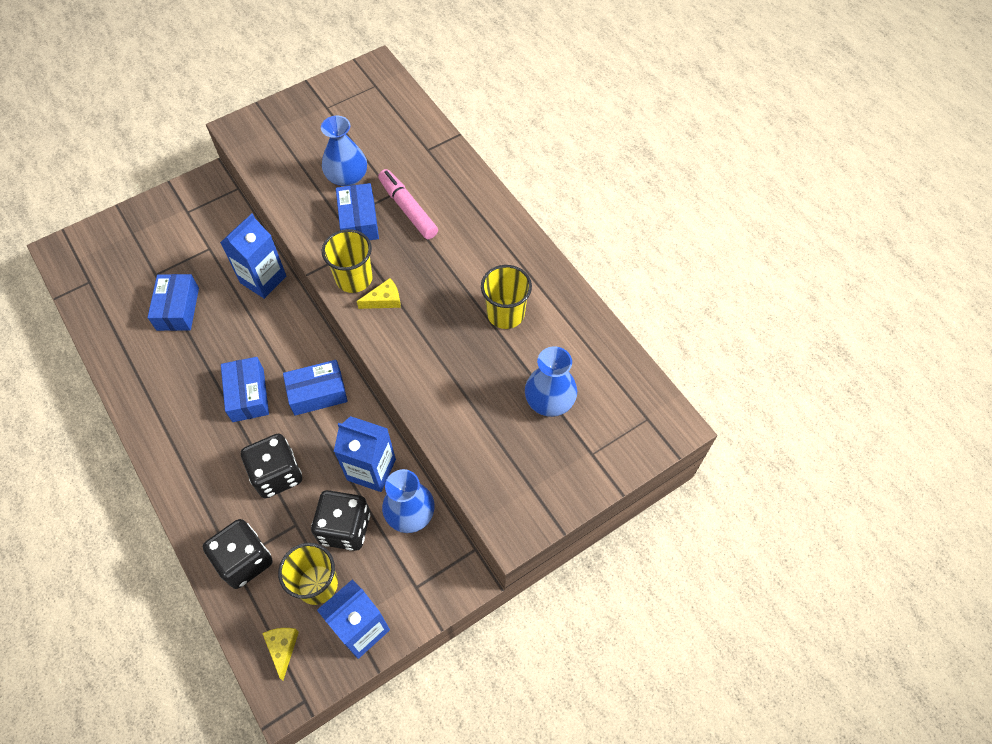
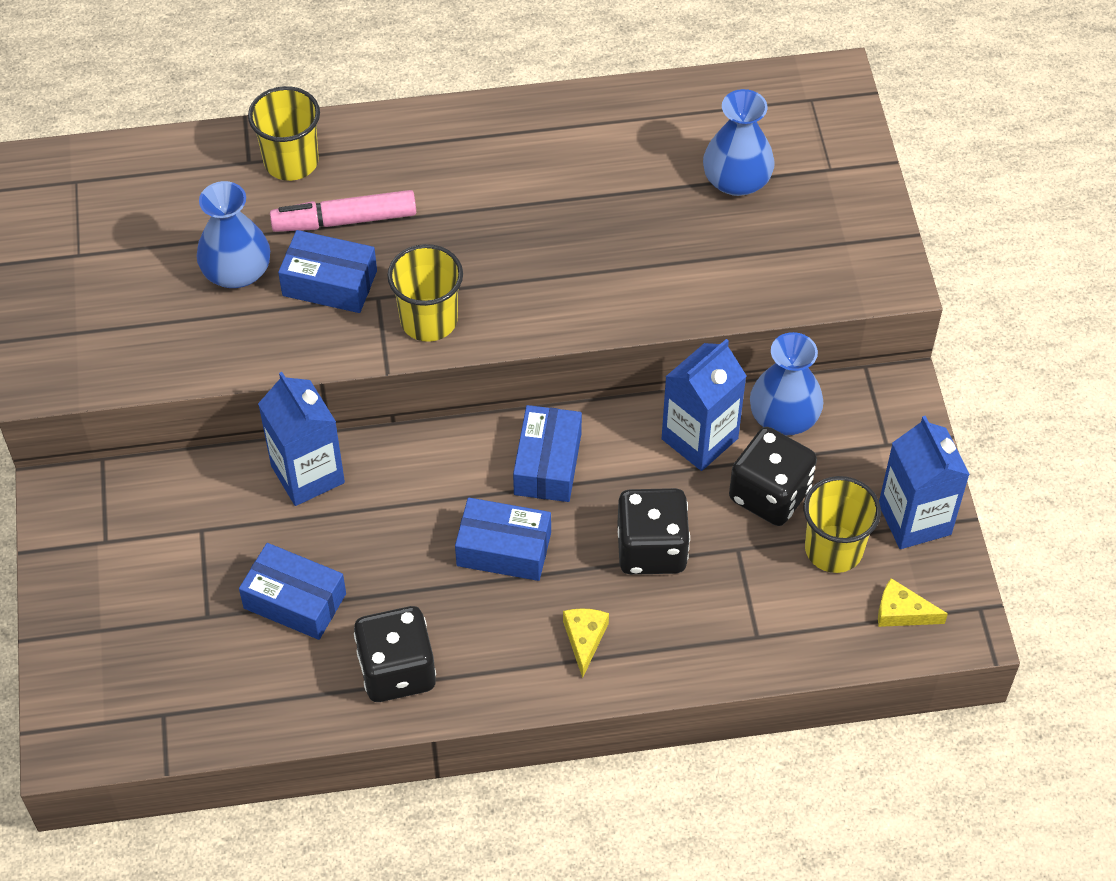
camera: 65 degrees left, 5 degrees down
(244, 560) = (761, 622): black dice -> black dice (397, 670)
(384, 300) = (486, 297): yellow cheese -> yellow cheese (584, 639)
(505, 313) = (585, 176): yellow cup -> yellow cup (291, 161)

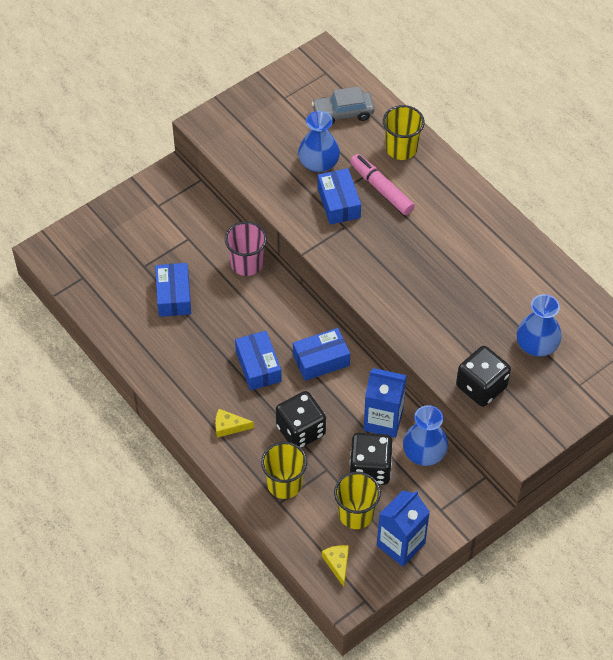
camera: 60 degrees right, 0 degrees up
(169, 197) = (343, 113): none -> grey car
(307, 474) = (247, 263): blue carton -> pink cup
(397, 670) = (162, 356): black dice -> black dice (481, 387)
(429, 320) = (345, 254): yellow cup -> yellow cup (284, 484)
(584, 639) = (229, 426): yellow cheese -> yellow cheese turned 150 degrees counterclockwise

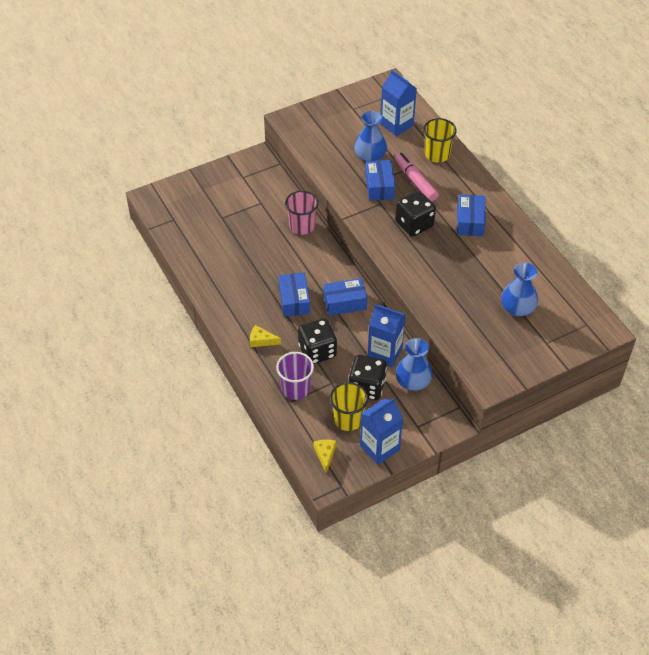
camera: 10 degrees right, 5 degrees down
(173, 296) = (240, 241): blue box -> blue box (470, 221)
(284, 484) = (295, 389): yellow cup -> purple cup
(343, 113) = (396, 125): grey car -> blue carton
(481, 387) = (466, 333): black dice -> black dice (414, 224)

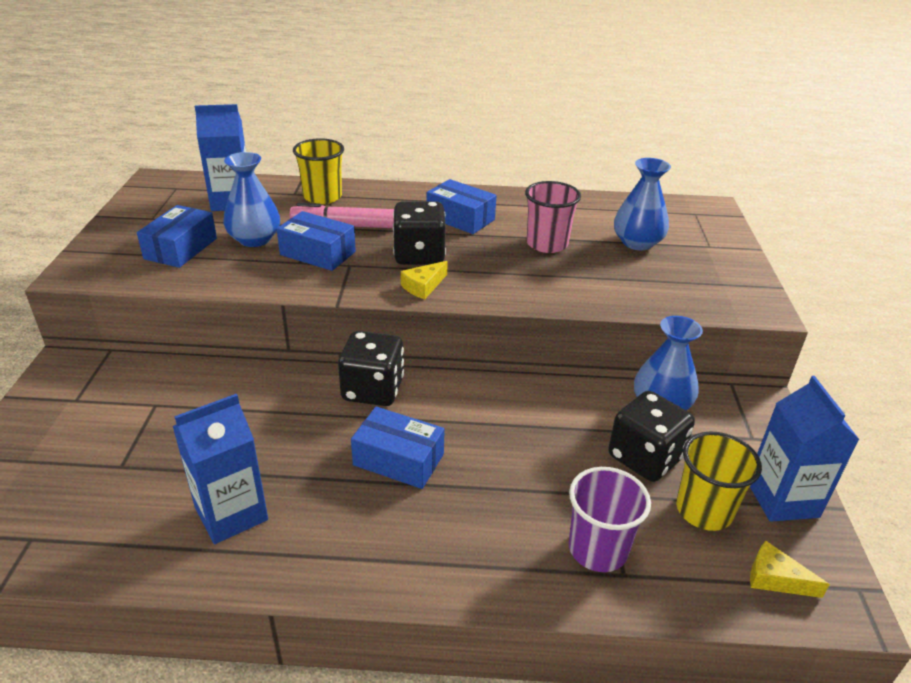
camera: 60 degrees left, 15 degrees down
(261, 340) = (451, 545): yellow cheese -> yellow cheese (423, 286)
(302, 226) = (259, 382): pink cup -> pink cup (547, 244)
(317, 351) = (531, 481): black dice -> black dice (373, 390)
(345, 302) = (455, 406): blue box -> blue box (181, 248)
(385, 353) = (587, 409): blue carton -> blue carton (231, 513)

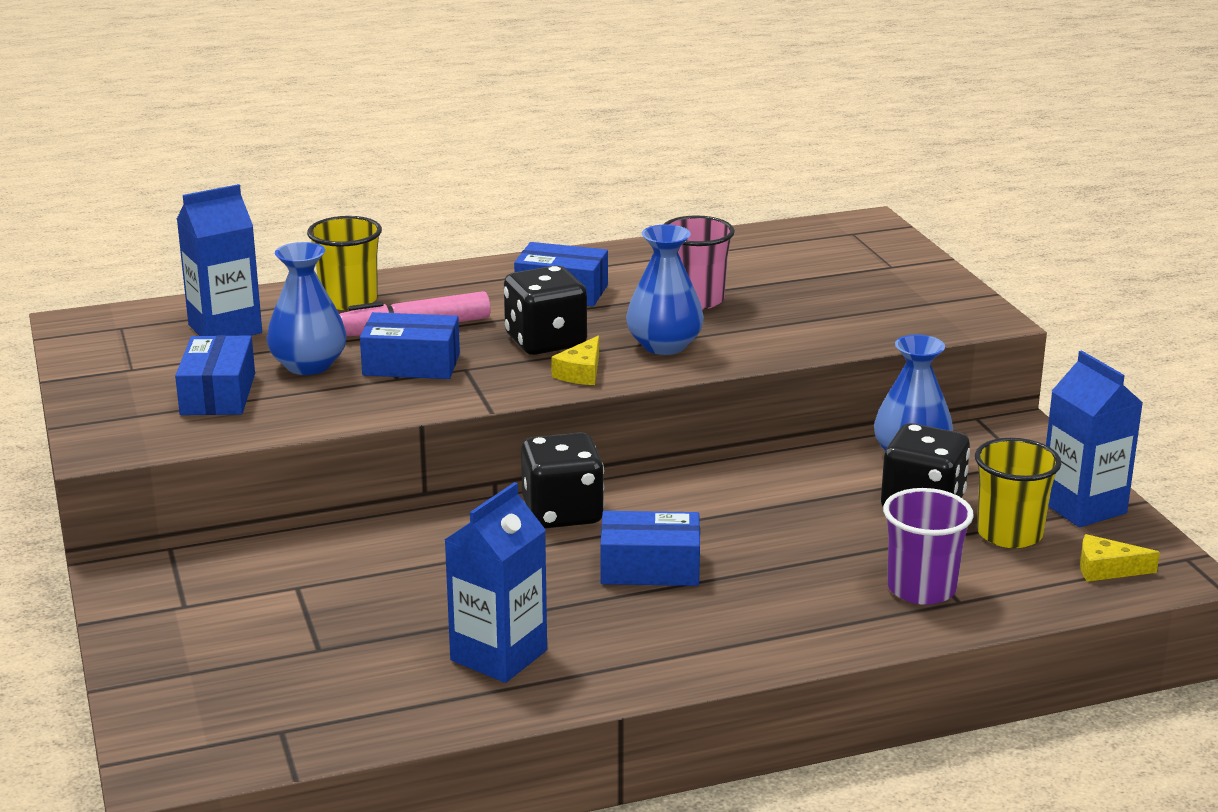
camera: 20 degrees left, 10 degrees down
(637, 243) = (804, 278): blue vase -> blue vase (664, 345)

